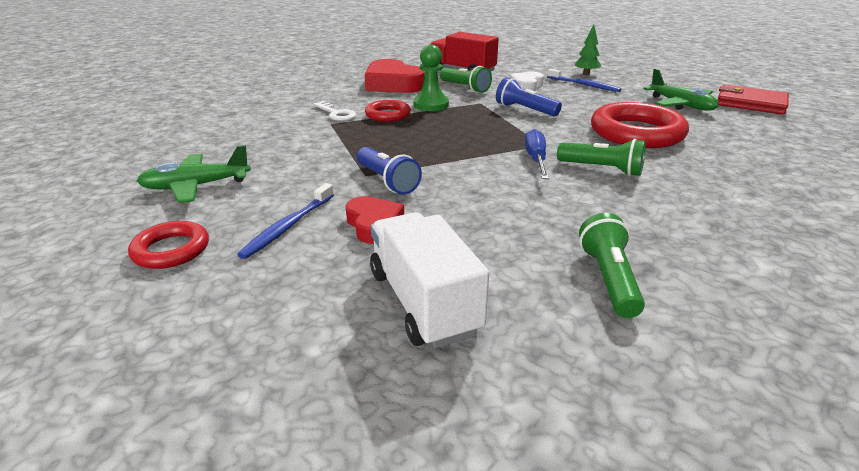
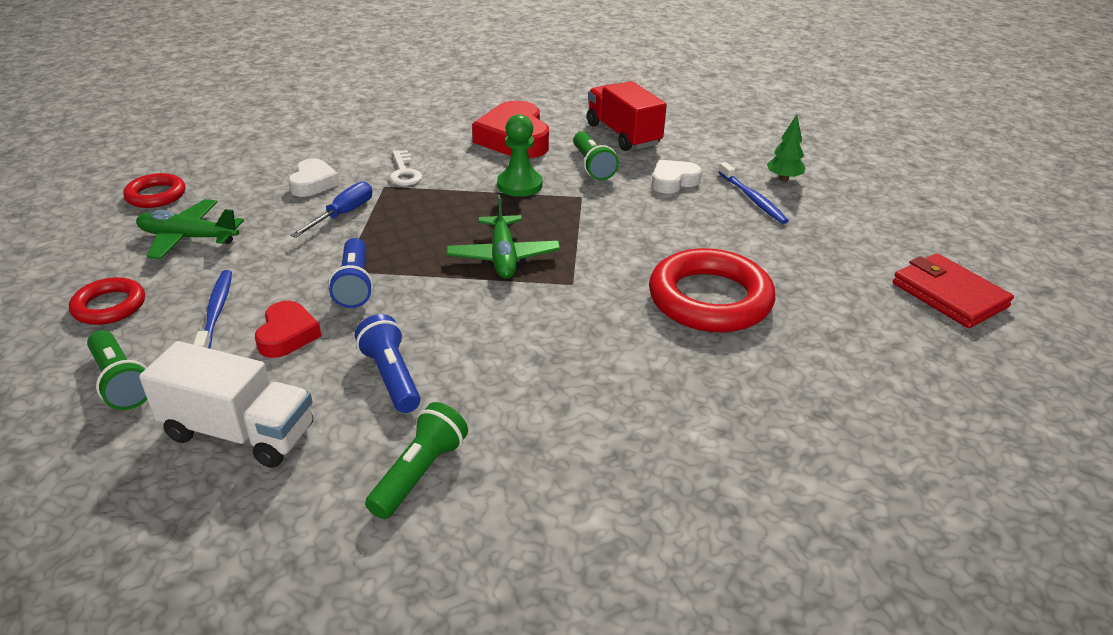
camera: 25 degrees right, 5 degrees up
(269, 132) = (313, 183): none -> white heart
(288, 226) = (216, 312): blue toothbrush -> blue toothbrush turned 120 degrees clockwise
(388, 115) = (455, 189): red ring -> red ring (156, 195)
(423, 302) = (239, 433): white truck -> white truck turned 105 degrees clockwise
(525, 110) = (620, 223): blue flashlight -> blue flashlight (391, 377)
(536, 159) = (537, 303): blue screwdriver -> blue screwdriver (343, 214)
(602, 169) = (593, 340): green flashlight -> green flashlight (121, 382)
(681, 105) = (839, 270): green plane -> green plane (503, 257)

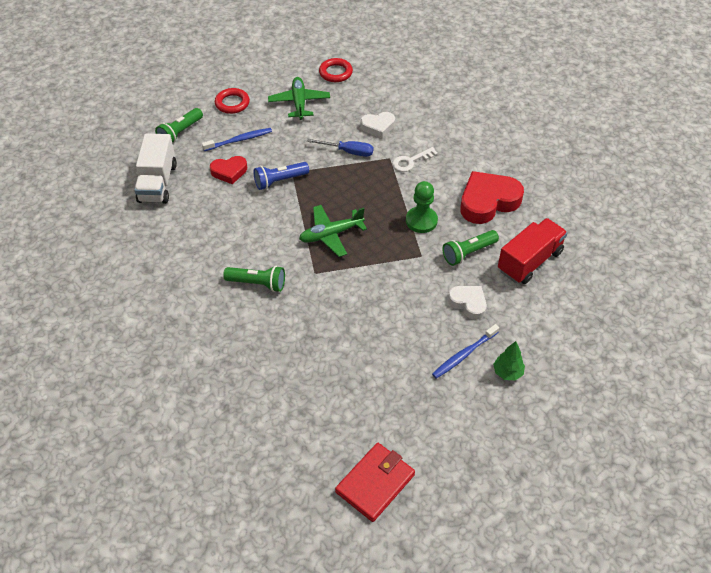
camera: 75 degrees right, 15 degrees up
(391, 377) = (208, 220): blue flashlight -> none
(419, 473) = (145, 250): green flashlight -> green flashlight (257, 283)
(710, 299) = (321, 343): red ring -> none

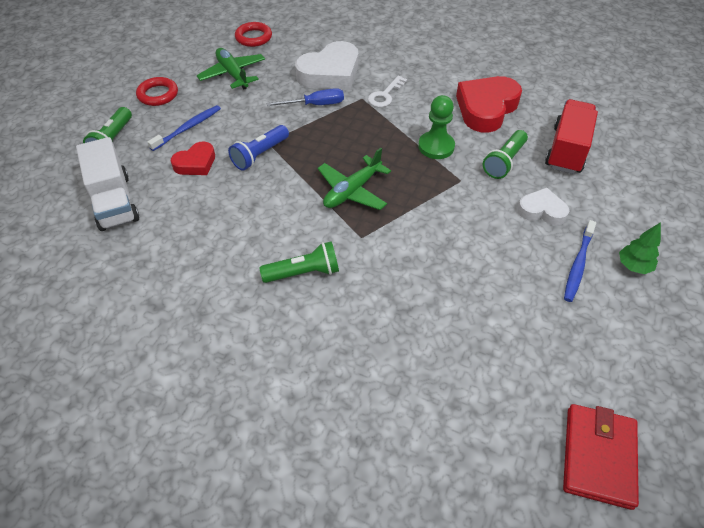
camera: 25 degrees left, 0 degrees up
(378, 127) = (330, 73): white heart -> white heart, size x1.76

